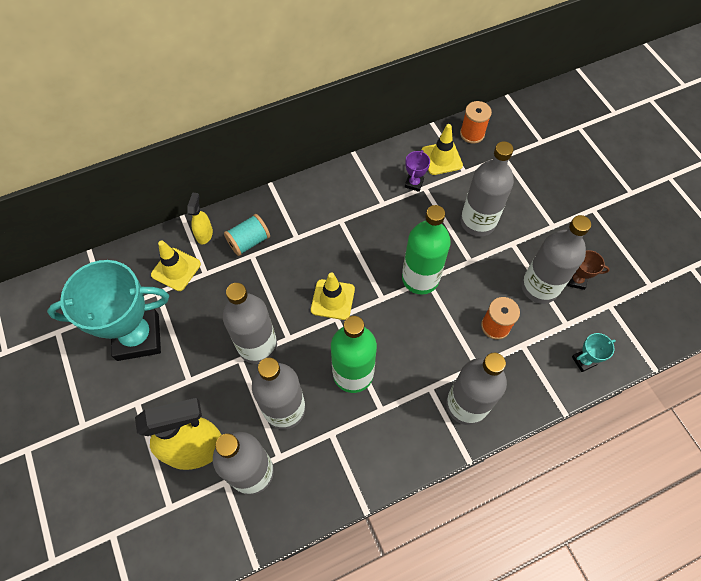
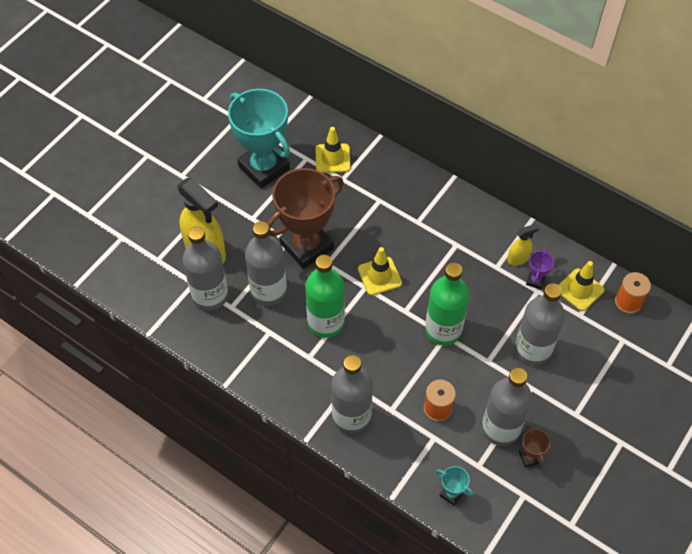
camera: 60 degrees right, 5 degrees down
(205, 234) = (375, 159): yellow spray bottle -> yellow spray bottle (518, 258)
(249, 241) = (390, 191): turquoise spool -> none
(257, 346) = (307, 246): grey bottle -> brown trophy
(414, 183) = (535, 280): purple trophy -> purple trophy turned 60 degrees counterclockwise

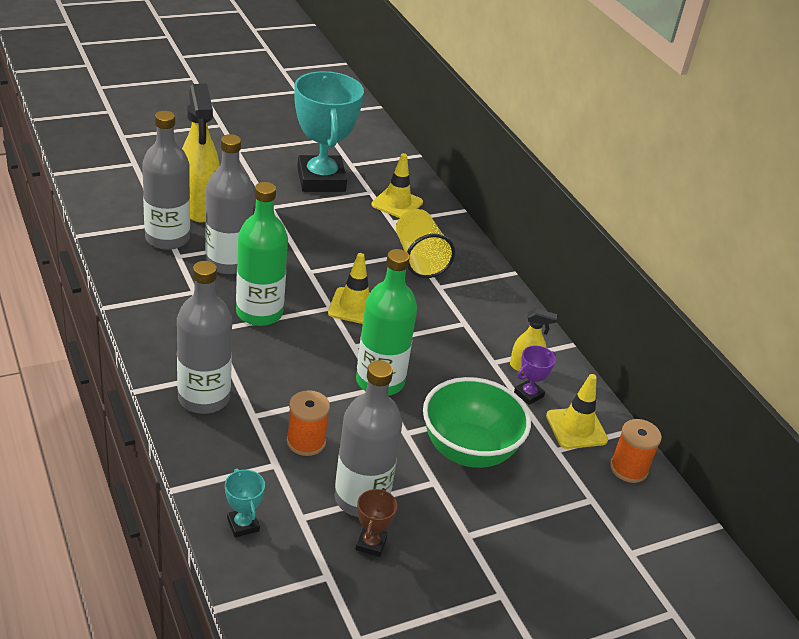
camera: 25 degrees right, 20 degrees down
(307, 246) = (302, 250): brown trophy -> none
(387, 203) = (419, 259): none -> yellow cup
(532, 349) = (469, 450): grey bottle -> green bowl

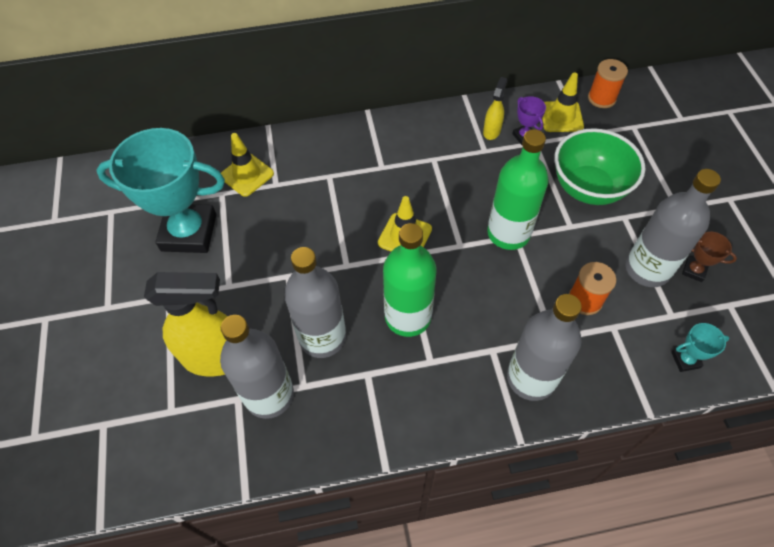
camera: 70 degrees left, 20 degrees up
(419, 259) = (339, 173): yellow cup -> none

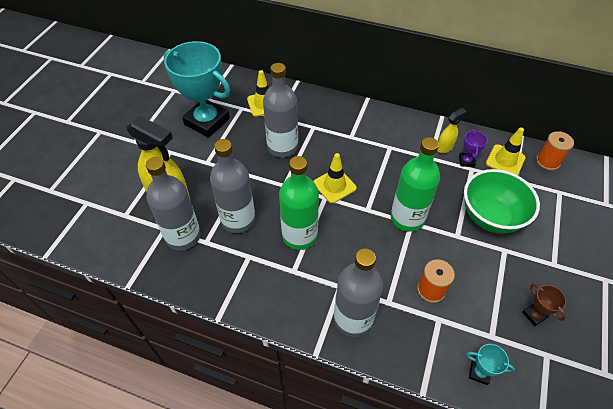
camera: 30 degrees right, 5 degrees down
(647, 269) = (495, 294): grey bottle -> grey bottle (282, 147)

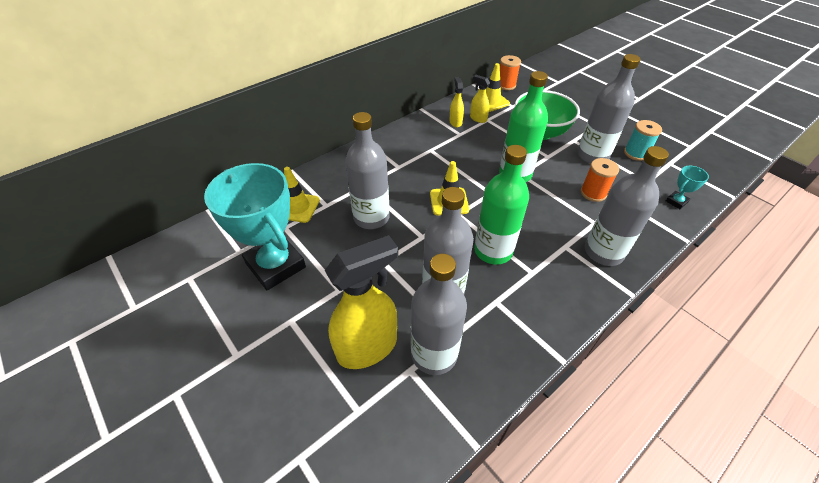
camera: 60 degrees left, 5 degrees down
(207, 121) = (276, 265): turquoise trophy -> turquoise trophy turned 75 degrees clockwise
(466, 161) = (478, 118): purple trophy -> yellow spray bottle
(492, 274) = (592, 155): none -> grey bottle
(534, 315) = (635, 153): brown trophy -> turquoise spool

